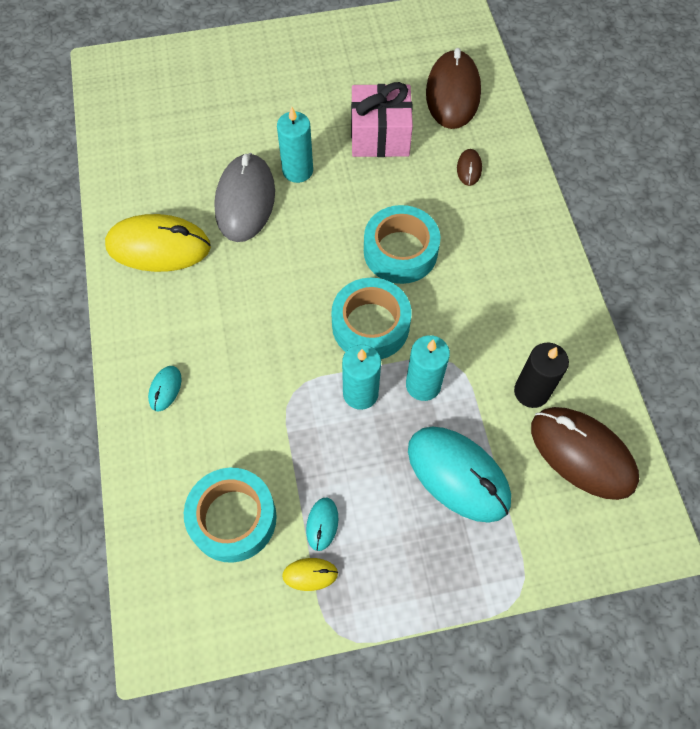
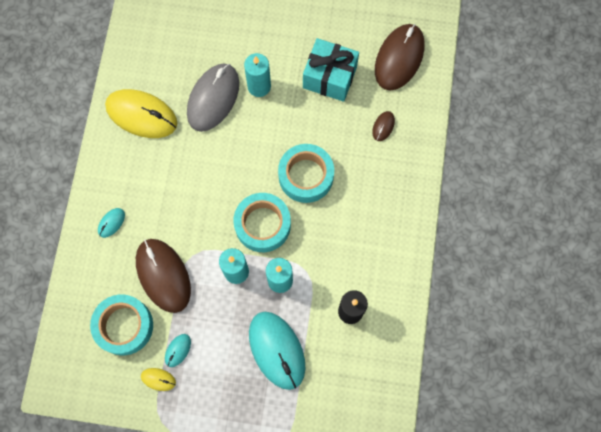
camera: 20 degrees right, 10 degrees up
(380, 136) = (330, 77): pink gift -> turquoise gift
(582, 454) = (364, 366): brown mouse -> brown mouse (163, 275)

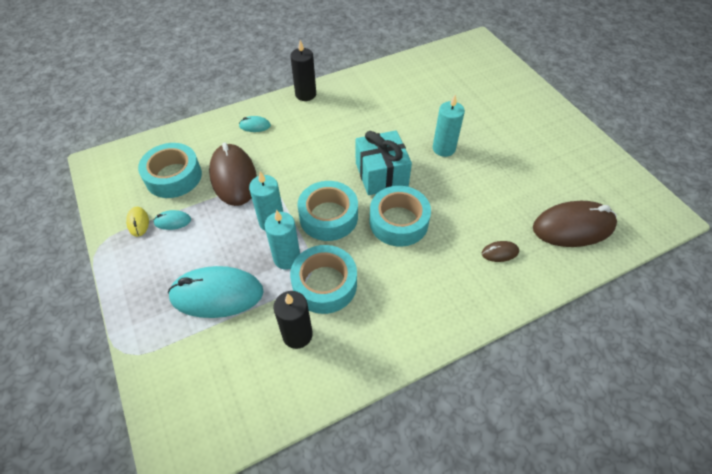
camera: 55 degrees right, 20 degrees down
(103, 153) = (305, 94): none -> black candle
(141, 115) = (353, 98): yellow mouse -> none
(163, 275) = (233, 177): brown mouse -> brown mouse turned 45 degrees counterclockwise
(213, 98) = (406, 128): grey mouse -> none
(277, 350) = (217, 294): turquoise mouse -> turquoise mouse turned 60 degrees clockwise
(323, 267) = (324, 284): none -> turquoise tape
(330, 77) = (500, 188): turquoise gift -> turquoise gift (381, 174)

